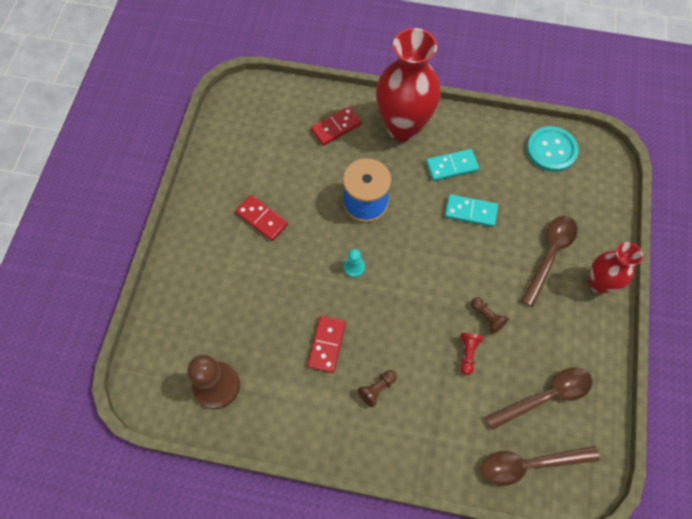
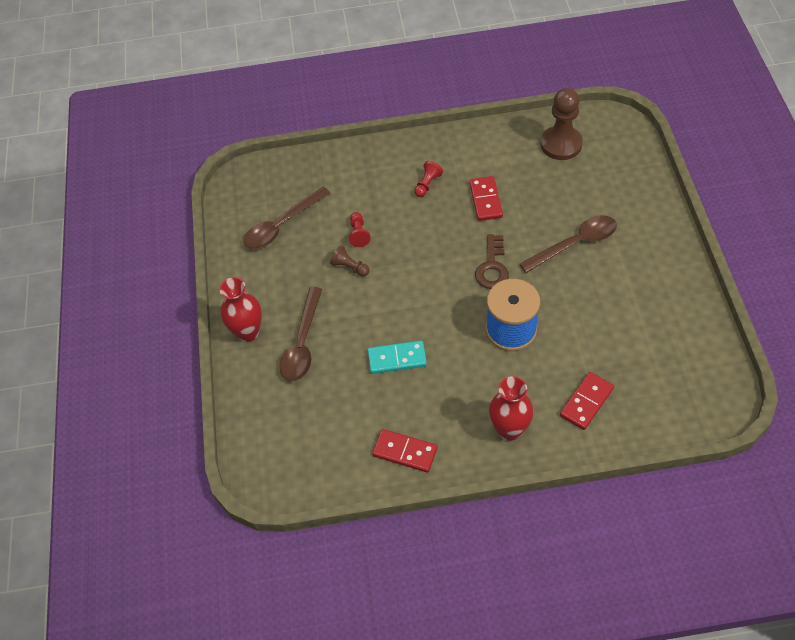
camera: 165 degrees right, 10 degrees down
(261, 219) = (607, 278): red domino -> red domino (405, 452)
(354, 267) = (492, 267): turquoise pawn -> brown key
(377, 389) = (427, 184): brown pawn -> red pawn
(403, 127) = (509, 430): red vase -> red vase, size x0.57
(451, 166) = (435, 402): turquoise domino -> none
(529, 464) = (285, 177): brown spoon -> brown spoon (575, 244)
(551, 150) = (326, 462): turquoise button -> none

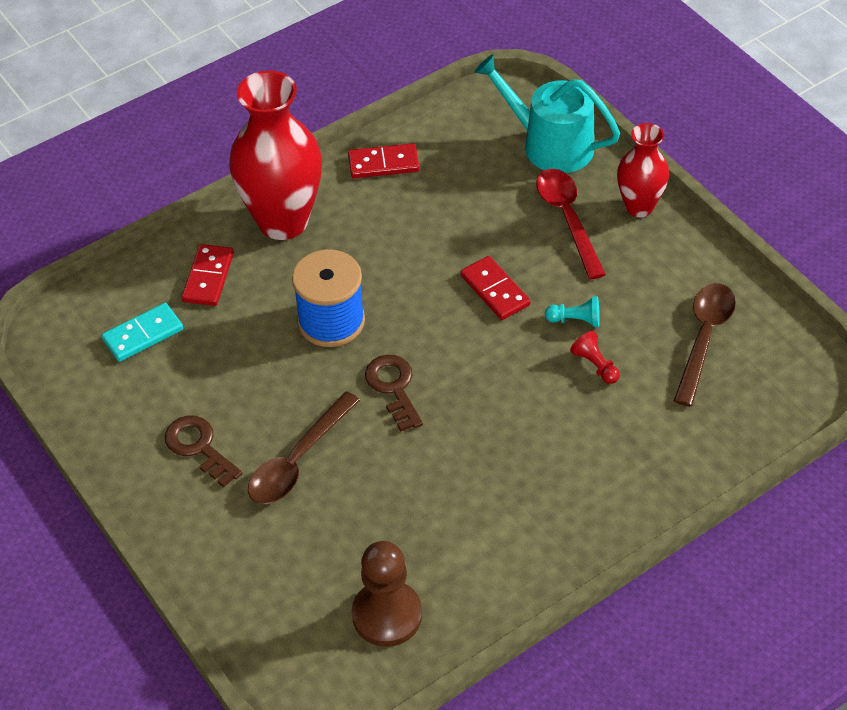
camera: 150 degrees right, 5 degrees down
(269, 414) = (550, 145): none -> turquoise watering can
(302, 343) = (568, 219): brown spoon -> red spoon
(350, 267) = (575, 320): brown pawn -> turquoise pawn
(397, 358) = (448, 243): turquoise domino -> turquoise domino (143, 335)
(427, 184) = (549, 470): red pawn -> none
(485, 200) = (453, 477): red domino -> red domino (495, 290)
(509, 430) = (283, 221): red vase -> red vase, size x1.75
(636, 275) = (199, 447): none -> brown key

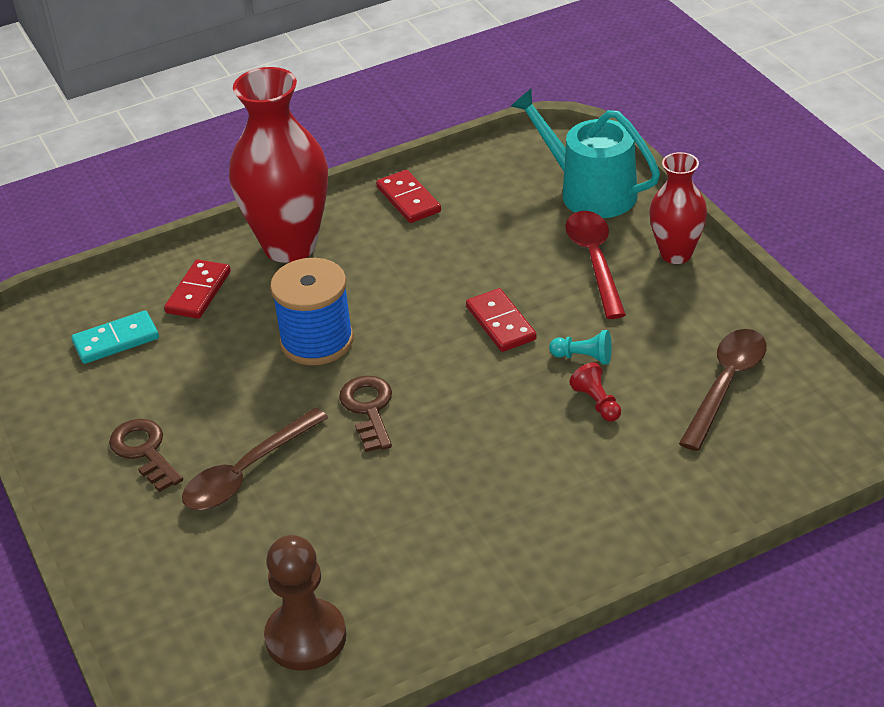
camera: 10 degrees right, 10 degrees down
(383, 164) = (408, 199): red domino -> red domino turned 60 degrees clockwise

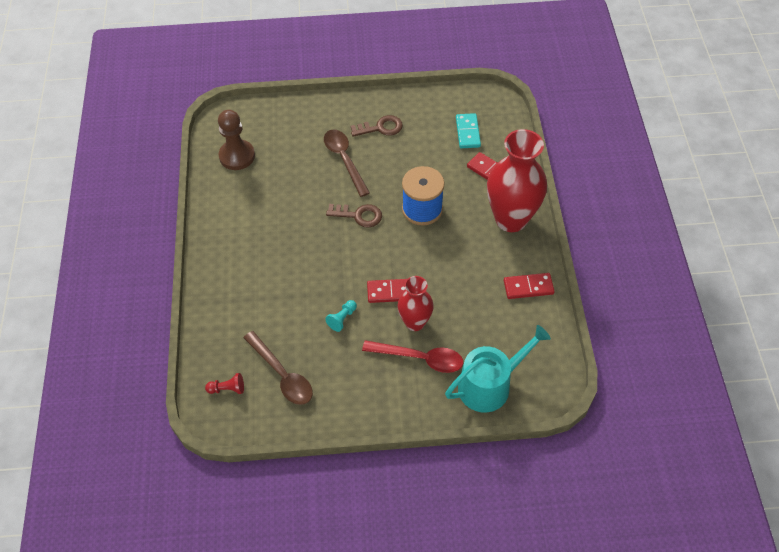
camera: 110 degrees right, 15 degrees up
(597, 403) = (305, 310): red pawn -> red pawn (227, 389)
(676, 254) = (404, 403): red vase -> red vase (415, 322)

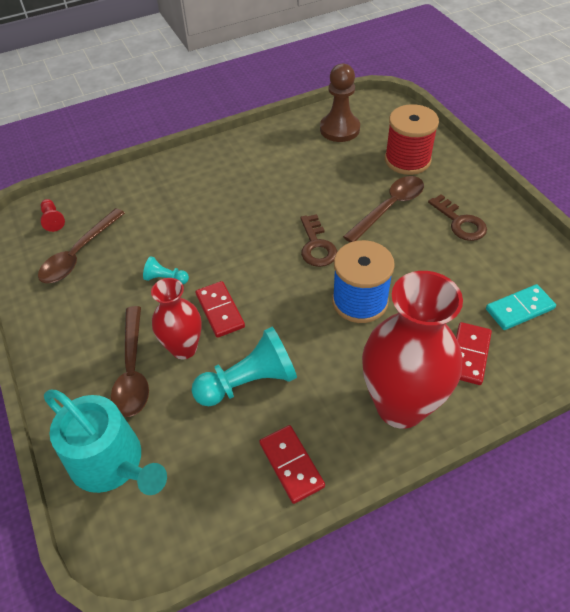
camera: 70 degrees right, 5 degrees down
(300, 129) = (407, 160): none -> red spool
(420, 358) = (132, 370): red spoon -> brown spoon
(460, 292) = (249, 382): none -> turquoise pawn

